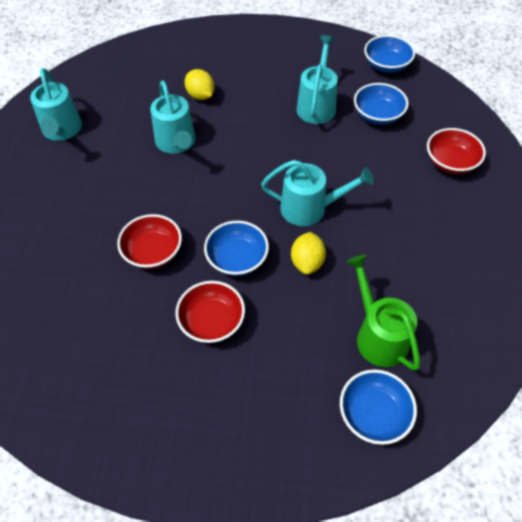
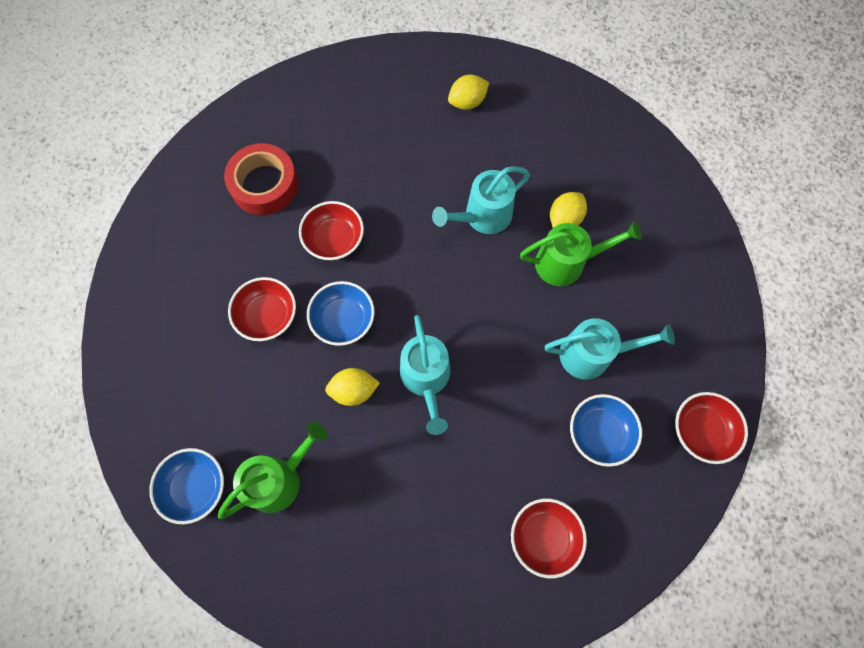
camera: 75 degrees right, 15 degrees up
(62, 130) = (467, 102): turquoise watering can -> yellow lemon
(64, 302) = (264, 184): none -> red tape
(238, 102) = (566, 262): none -> green watering can
(386, 65) = (701, 430): blue bowl -> red bowl

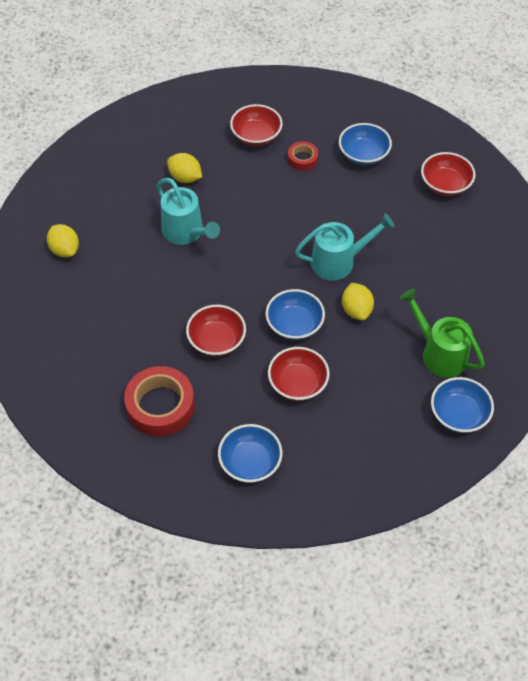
camera: 95 degrees left, 15 degrees down
(185, 261) = (250, 462): none -> blue bowl
(566, 262) = (225, 175): green watering can -> none
(592, 354) = (302, 159): turquoise watering can -> red tape
(701, 430) = (351, 100): red bowl -> red bowl (256, 135)

